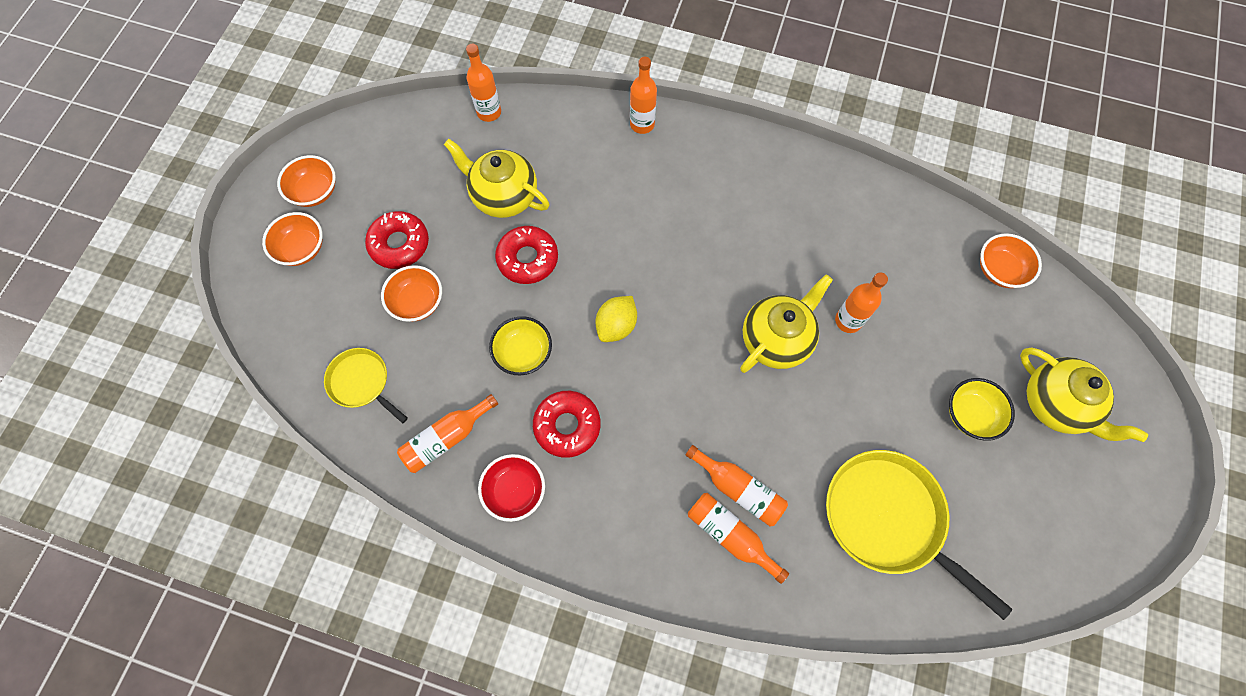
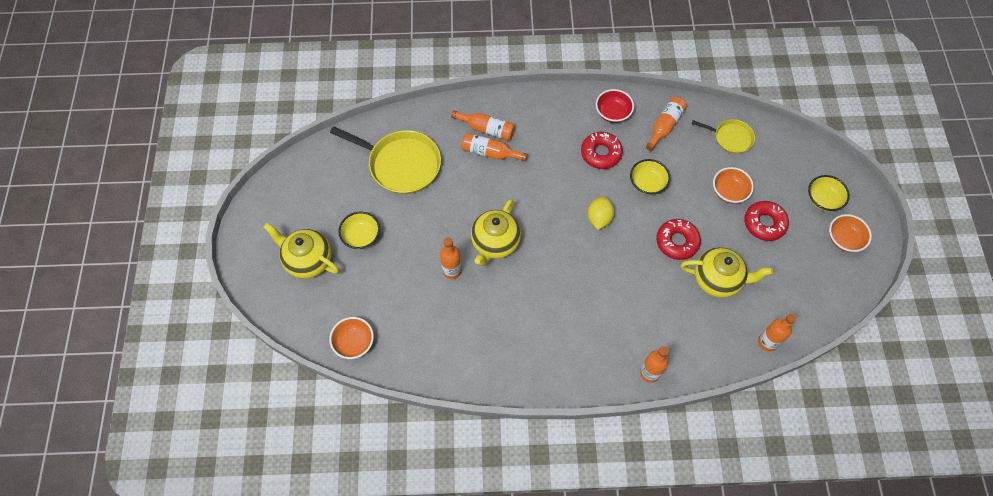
camera: 160 degrees right, 5 degrees down
(301, 248) = (823, 200): orange bowl -> yellow bowl

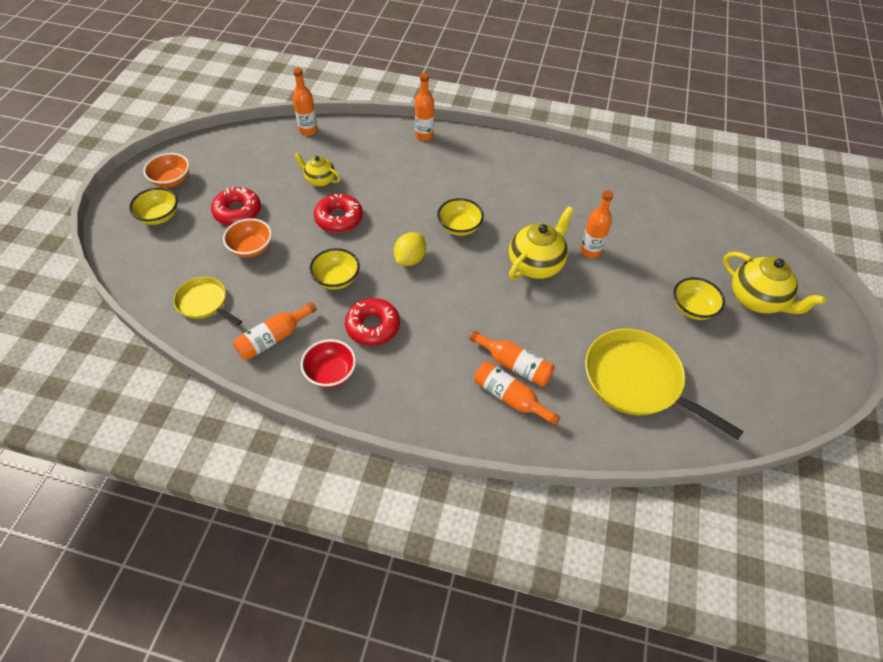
camera: 165 degrees left, 10 degrees down
(354, 343) = (700, 216): orange bowl -> none
(571, 263) = (459, 227): none -> yellow bowl
(717, 279) = (320, 180): yellow teapot -> yellow teapot, size x0.59

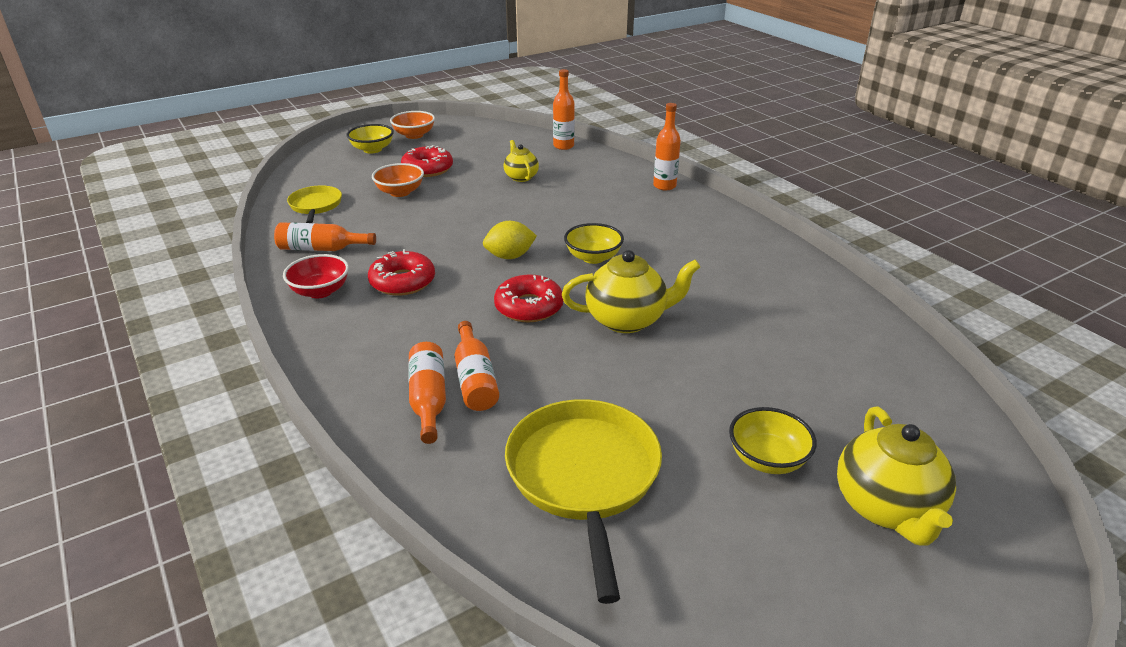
camera: 45 degrees right, 20 degrees down
(336, 279) = (428, 239): yellow bowl -> none
(339, 218) = (496, 205): red donut -> red donut (529, 307)
(590, 251) = (709, 341): orange bottle -> none

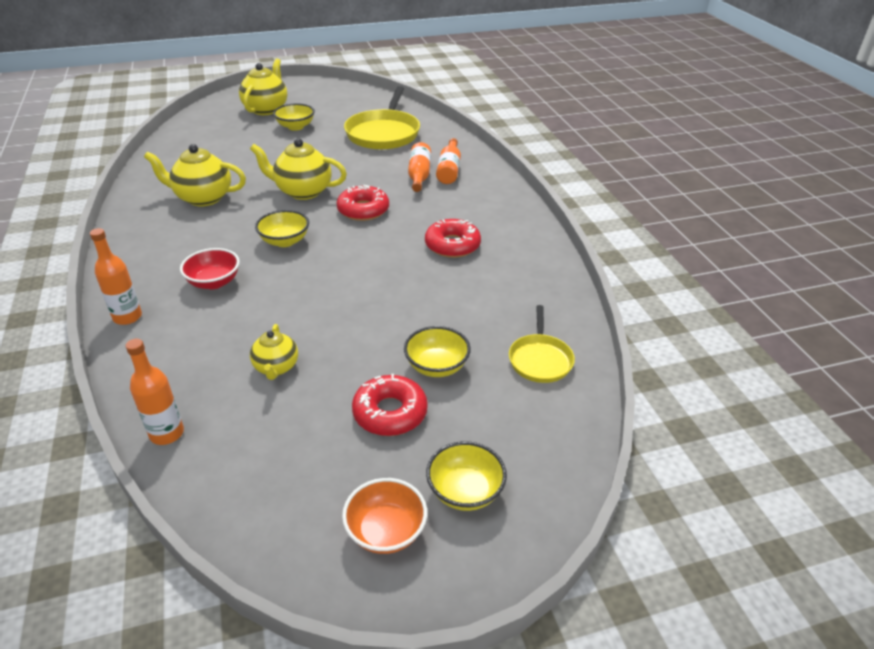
camera: 165 degrees left, 5 degrees up
(320, 291) = (520, 247): red bowl -> red bowl (214, 282)
(321, 249) = (525, 292): orange bottle -> none
(400, 192) = (436, 366): orange bowl -> yellow bowl
(510, 256) = (354, 254): yellow lemon -> none
(741, 289) = (203, 198): none -> yellow teapot

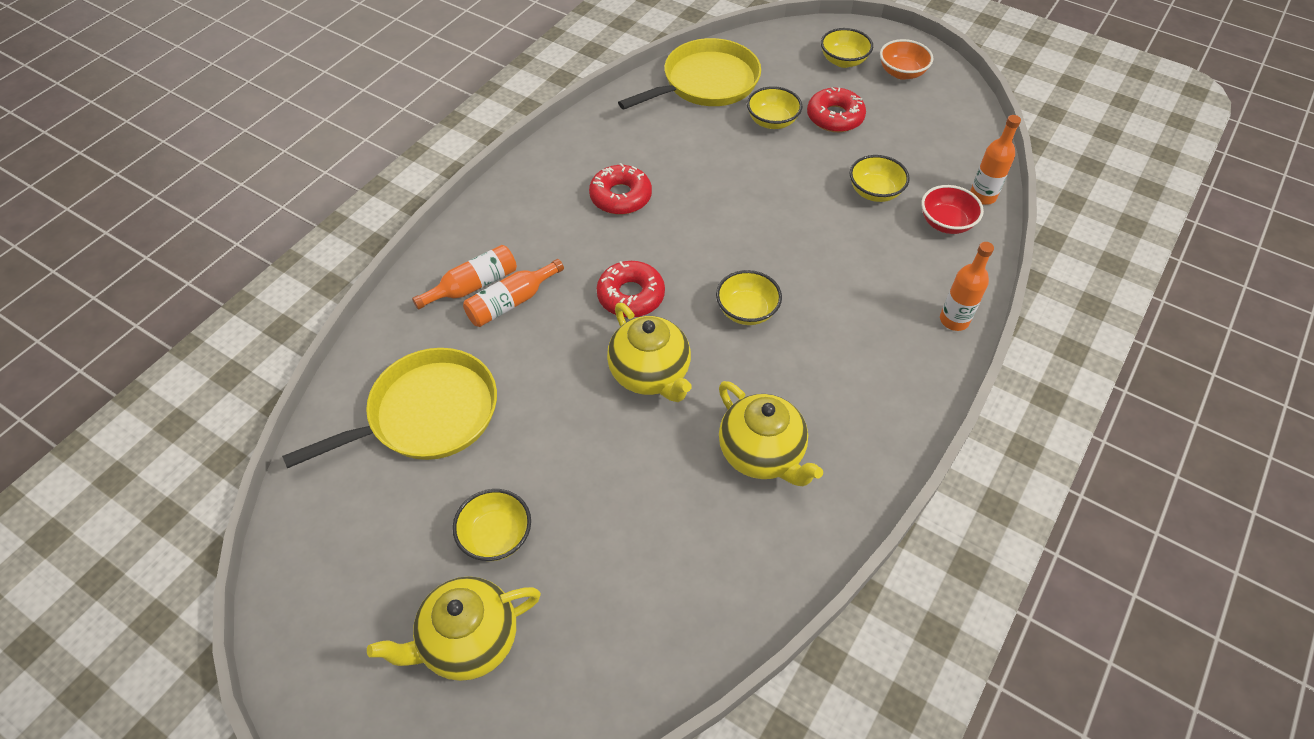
camera: 130 degrees left, 15 degrees up
(214, 282) = (853, 306): red bowl -> red bowl (946, 223)
(276, 367) = (874, 192): yellow teapot -> yellow bowl
(540, 360) = (706, 82): yellow pan -> yellow pan, size x1.81

